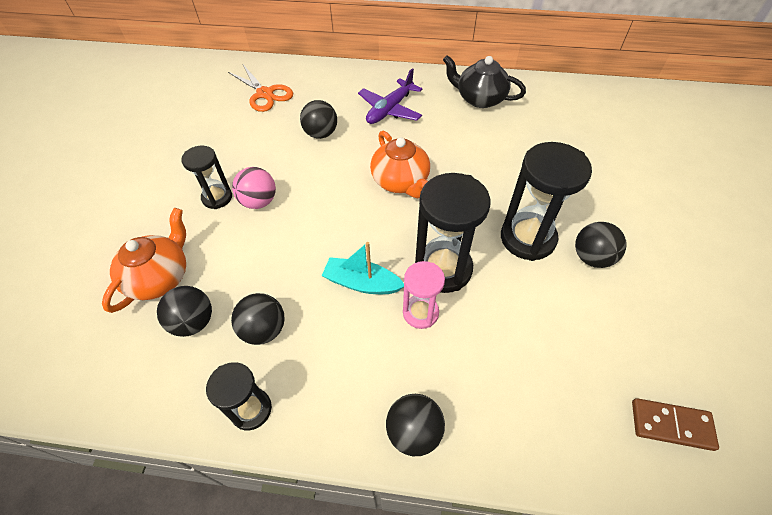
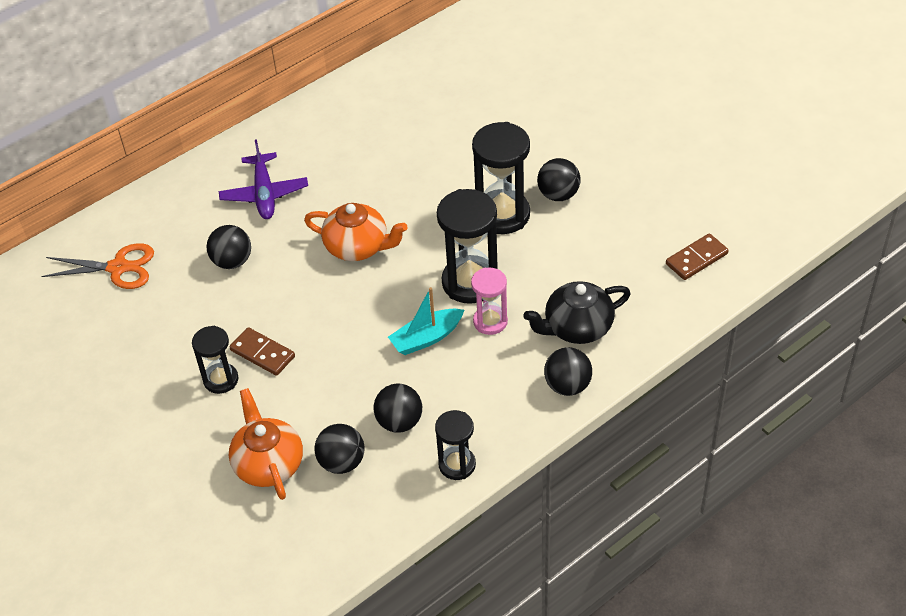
camera: 45 degrees left, 5 degrees down
(259, 202) = (262, 353): pink ball -> brown domino
(479, 99) = (332, 126): black teapot -> black teapot (577, 327)

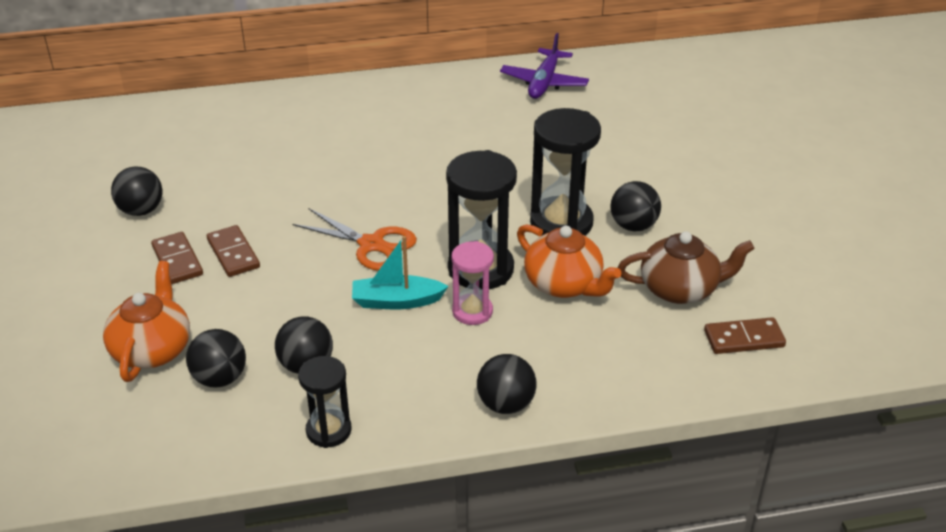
camera: 25 degrees right, 10 degrees down
(118, 268) = (175, 140): orange scissors -> orange scissors (371, 244)
(221, 380) = (177, 260): black hourglass -> brown domino
(232, 261) = (275, 170): black ball -> black ball (141, 210)
(264, 194) = (350, 128): purple plane -> purple plane (544, 82)
(358, 246) = (397, 199): orange teapot -> orange teapot (564, 284)
(577, 327) = (559, 353): black teapot -> none
(627, 236) = (680, 289): none -> brown teapot

